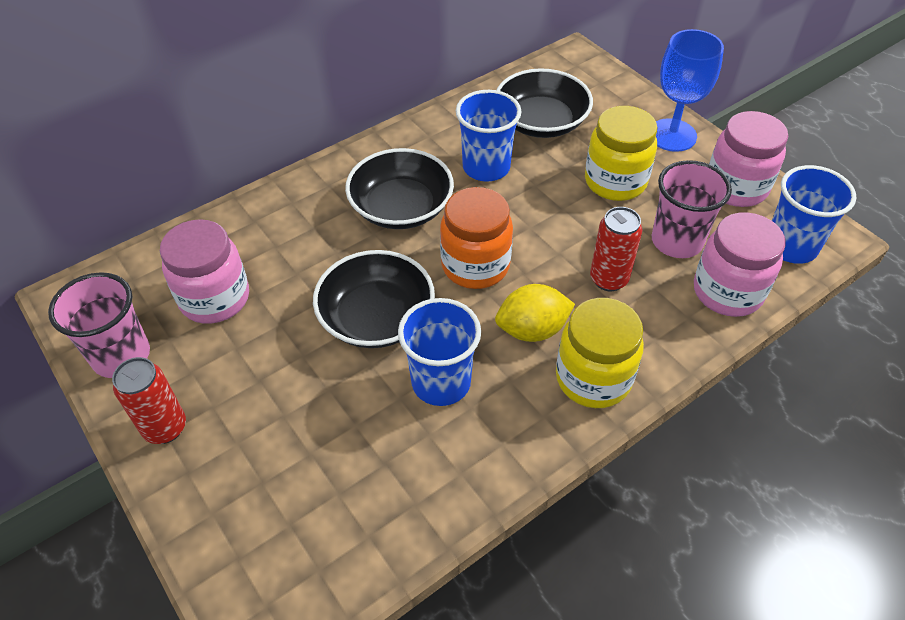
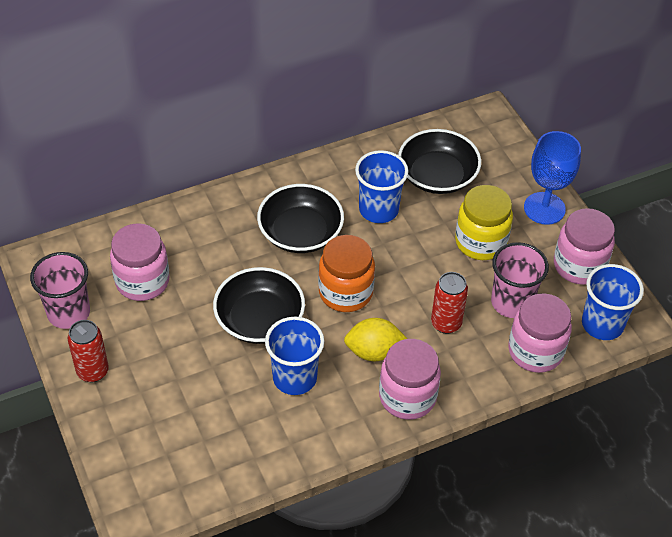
camera: 10 degrees right, 0 degrees up
(593, 378) = (407, 397): yellow jar -> pink jar

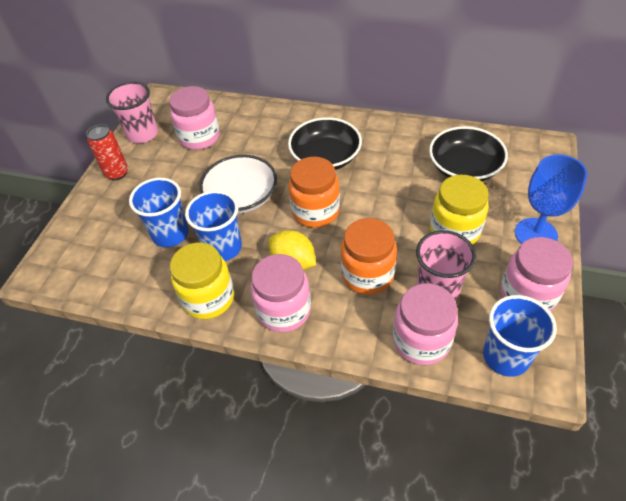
camera: 45 degrees right, 0 degrees up
(259, 319) = (241, 197): black bowl -> white bowl
(331, 429) = (208, 298): none -> yellow jar
(378, 209) = (396, 169): blue cup -> blue cup (170, 234)
(446, 323) = (367, 275): red can -> orange jar

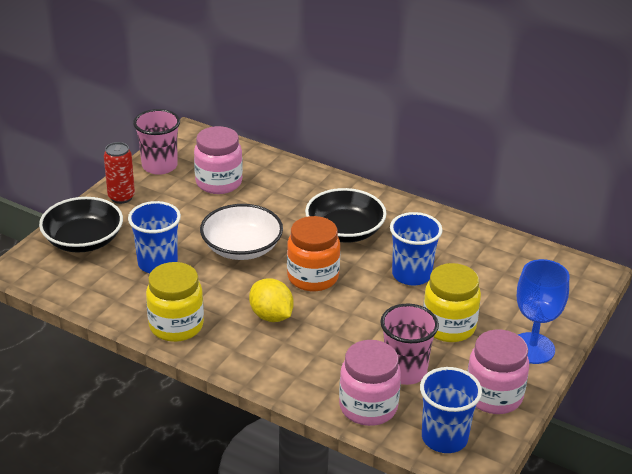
camera: 10 degrees right, 15 degrees down
(223, 248) = (206, 287): blue cup -> blue cup (411, 275)
(284, 310) = (245, 352): pink jar -> none
(367, 275) = (341, 342): orange jar -> none
(464, 168) = (489, 273): black bowl -> black bowl (83, 240)

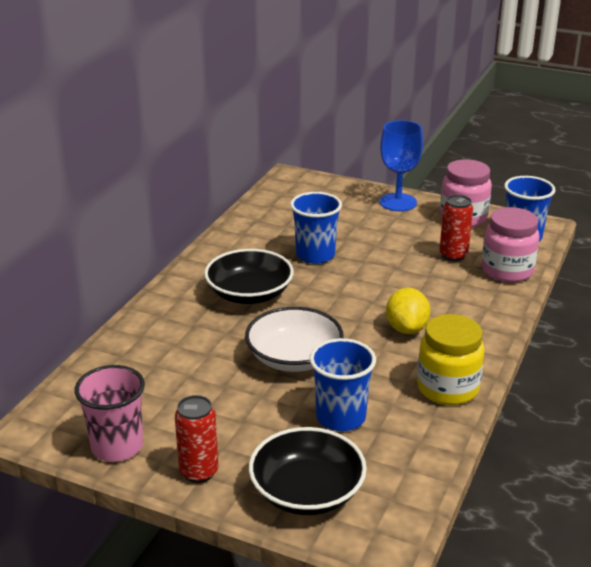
camera: 95 degrees left, 5 degrees down
(219, 183) = (158, 389): pink jar -> none
(271, 316) = (406, 328): yellow lemon -> yellow lemon turned 45 degrees counterclockwise
(312, 277) = (335, 308): orange jar -> none
(405, 371) = (453, 255): pink cup -> red can
(448, 326) = (385, 237): yellow jar -> none

